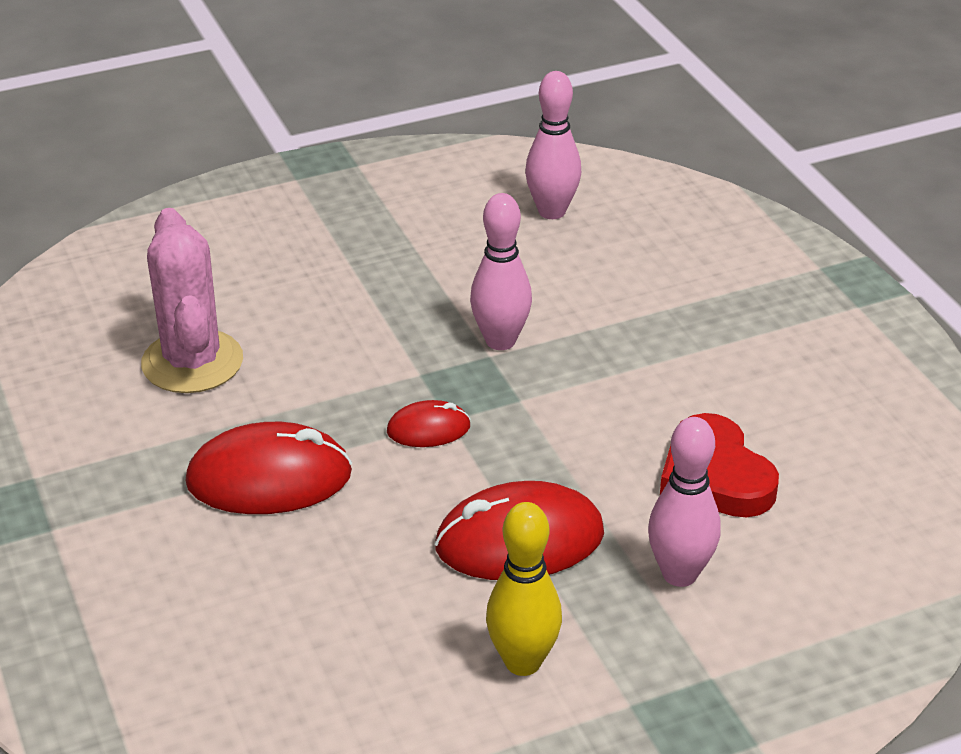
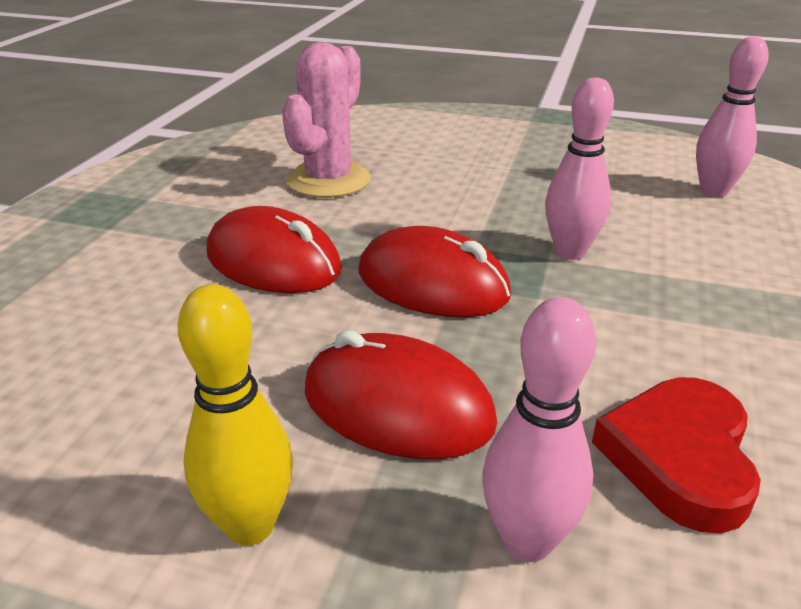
camera: 40 degrees right, 5 degrees down
(428, 429) = (432, 283): red mouse -> red mouse, size x1.89

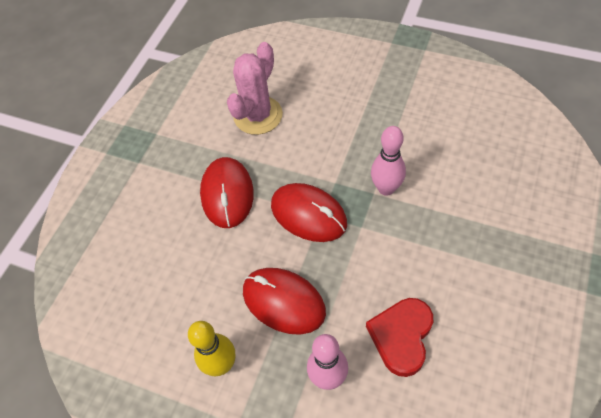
camera: 10 degrees right, 25 degrees up
(273, 261) = (227, 194): red mouse -> red mouse turned 45 degrees clockwise
(713, 191) = (486, 129): pink bowling pin -> none

